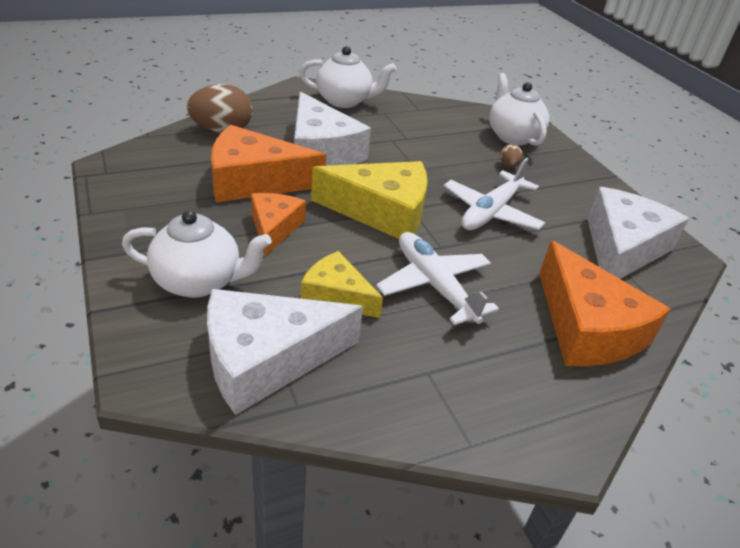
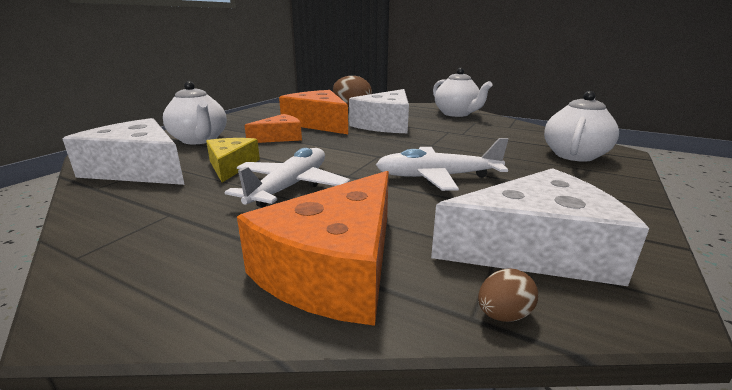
camera: 55 degrees right, 15 degrees down
(382, 212) = (353, 151): yellow cheese -> none
(508, 166) = (525, 165): brown egg -> brown egg (503, 315)

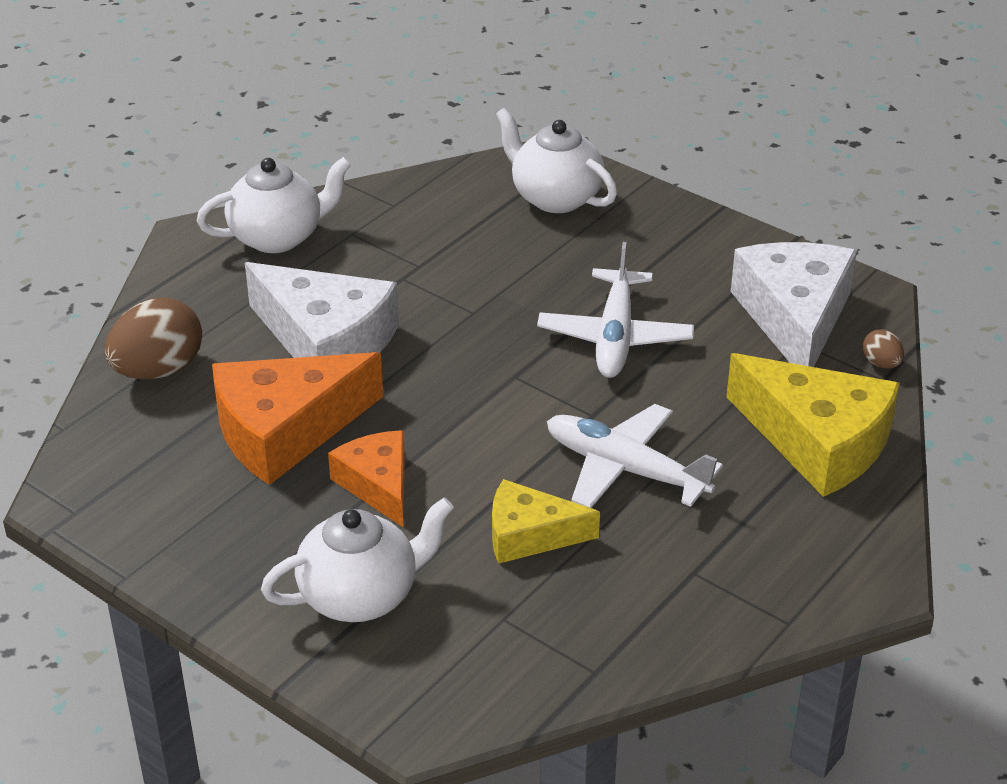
camera: 80 degrees left, 15 degrees up
(139, 169) = (522, 643): white cheese -> none
(335, 267) = (818, 441): orange cheese -> yellow cheese

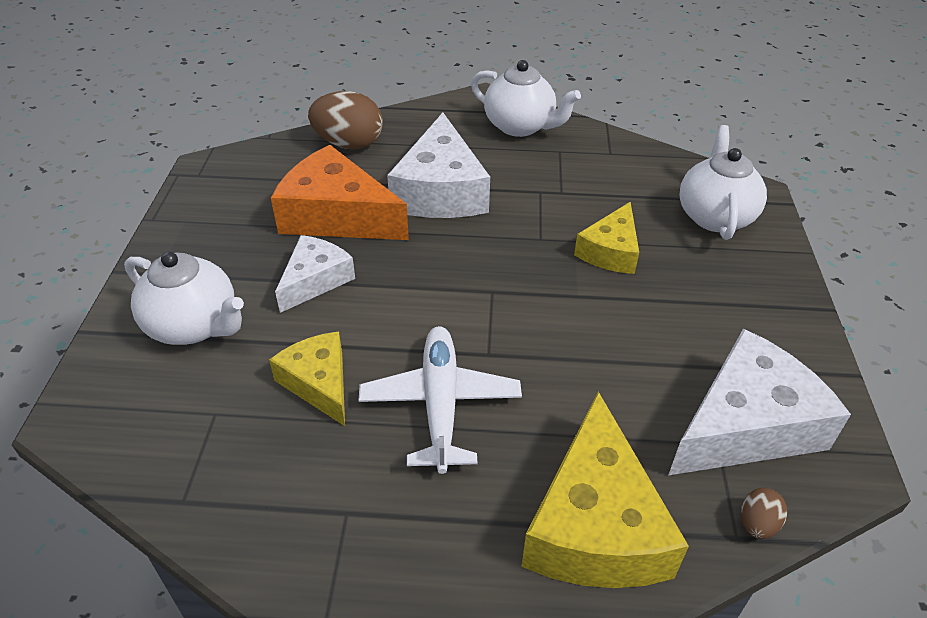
camera: 55 degrees right, 5 degrees up
(378, 484) = (315, 280): orange cheese -> white cheese
(536, 280) = (610, 251): none -> yellow cheese
(615, 336) = (594, 322): white plane -> none

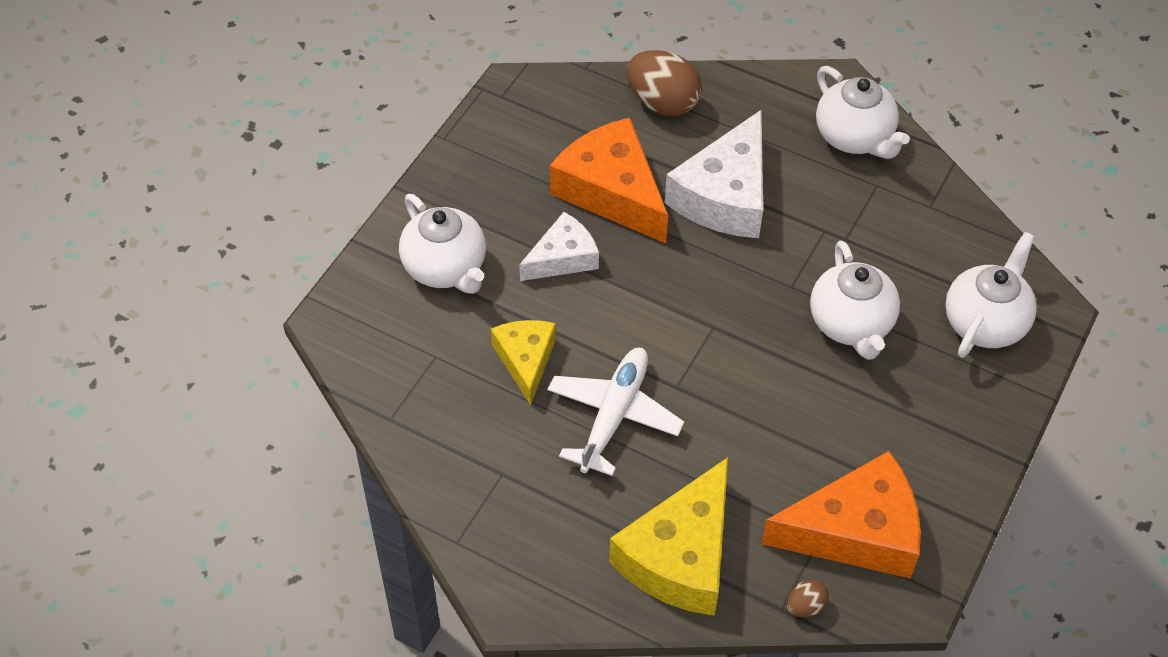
camera: 25 degrees right, 10 degrees up
(610, 251) = (851, 324): yellow cheese -> white teapot
(746, 424) = (856, 531): white cheese -> orange cheese

